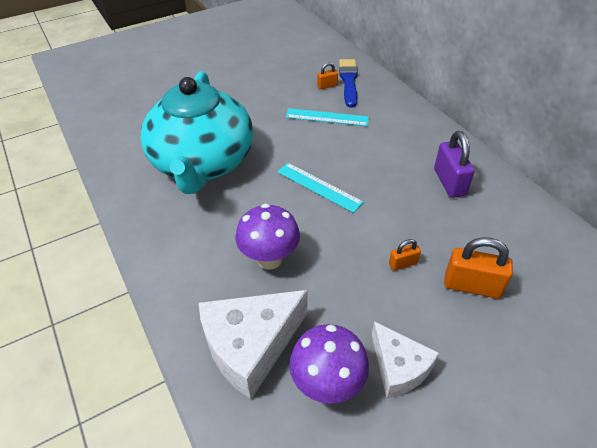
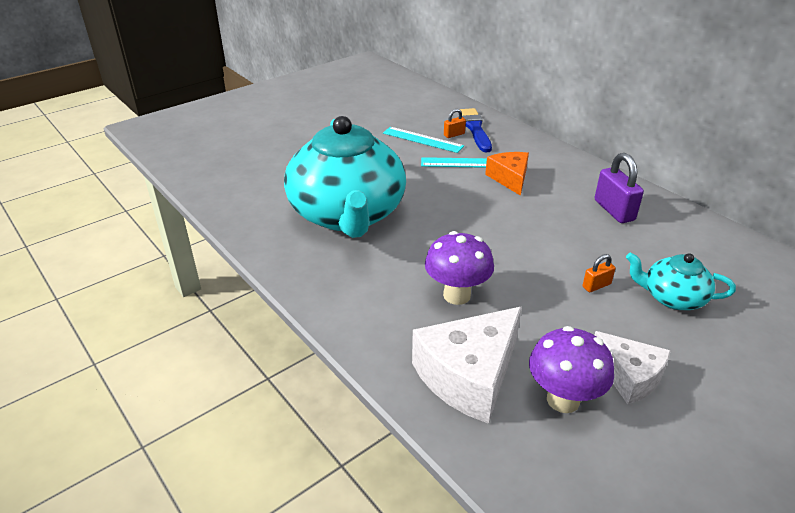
camera: 10 degrees left, 10 degrees down
(319, 187) = (482, 225): turquoise ruler -> turquoise ruler (422, 139)
(362, 138) = (509, 178): none -> orange cheese
(471, 286) = (672, 297): orange padlock -> turquoise teapot

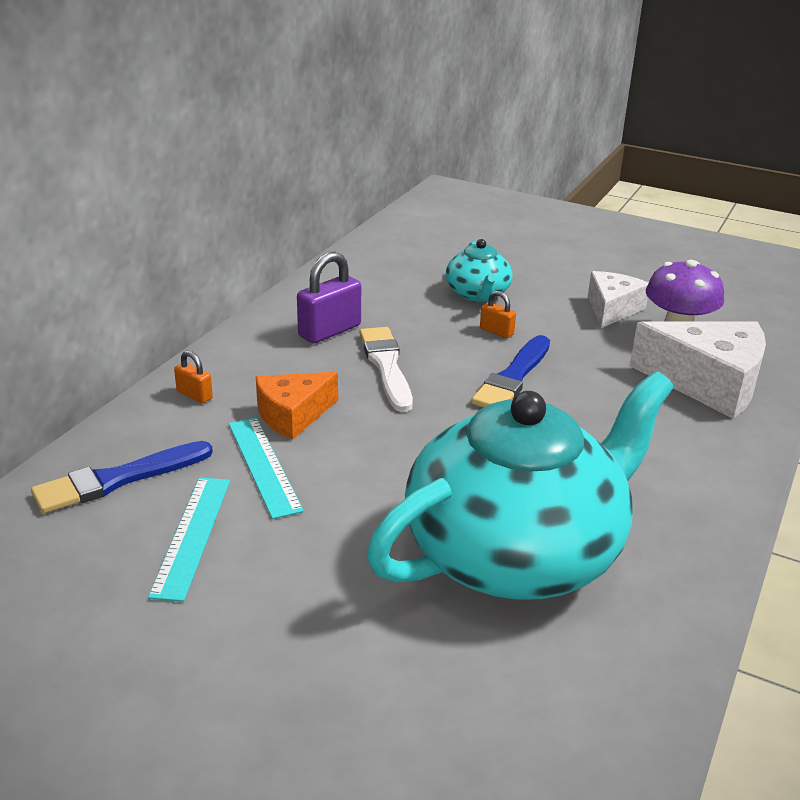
camera: 115 degrees left, 5 degrees down
(454, 134) = (153, 500): orange padlock -> orange padlock (194, 395)
(457, 295) = (601, 411): purple mushroom -> none
(520, 270) = (513, 377): none -> blue brush
(556, 221) = (386, 366): none -> white brush

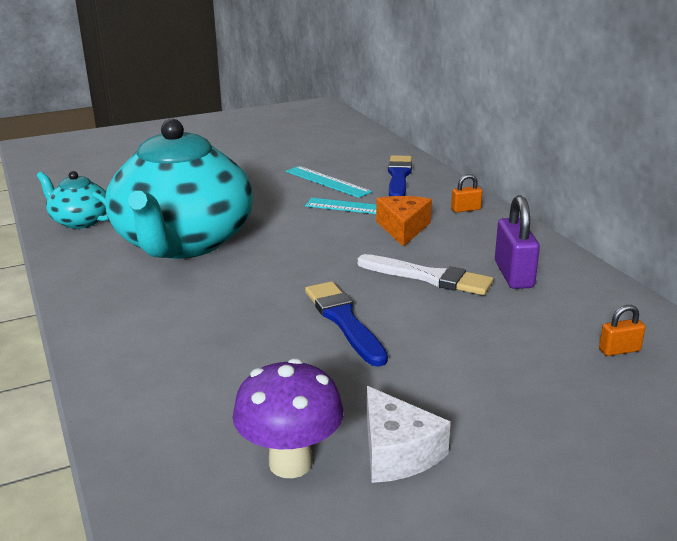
camera: 130 degrees right, 5 degrees down
(477, 294) = (522, 376): turquoise teapot -> turquoise teapot (80, 221)
(496, 331) = (429, 349): orange padlock -> orange padlock (619, 350)
(708, 383) = (194, 418): white cheese -> none

